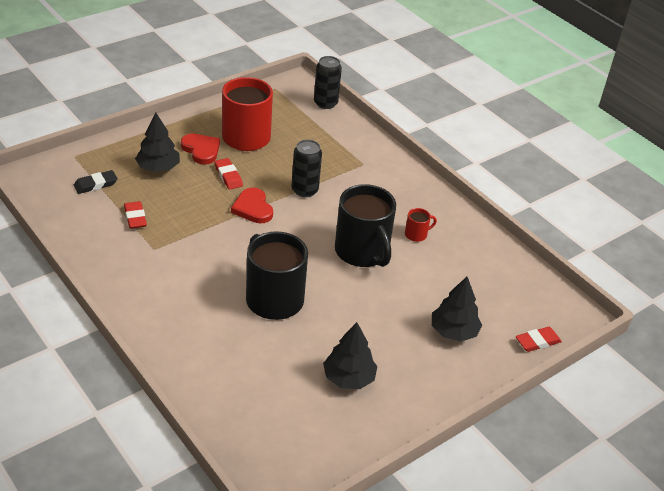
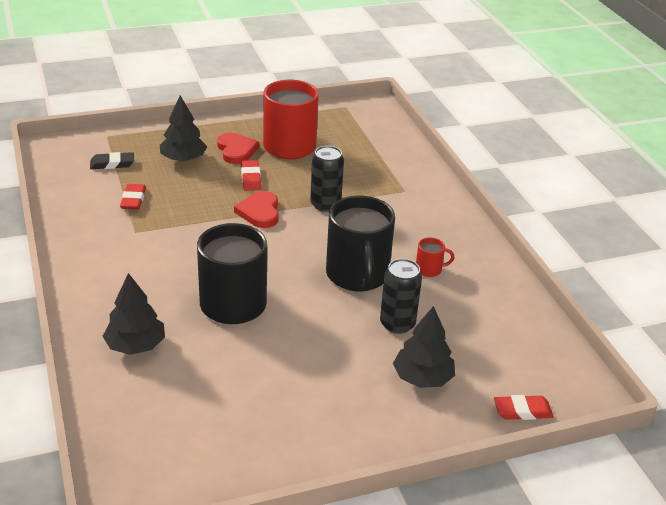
camera: 20 degrees right, 5 degrees down
(325, 103) = (392, 128): black can -> black can (397, 324)
(348, 378) = (272, 400): black tree -> black tree (135, 345)

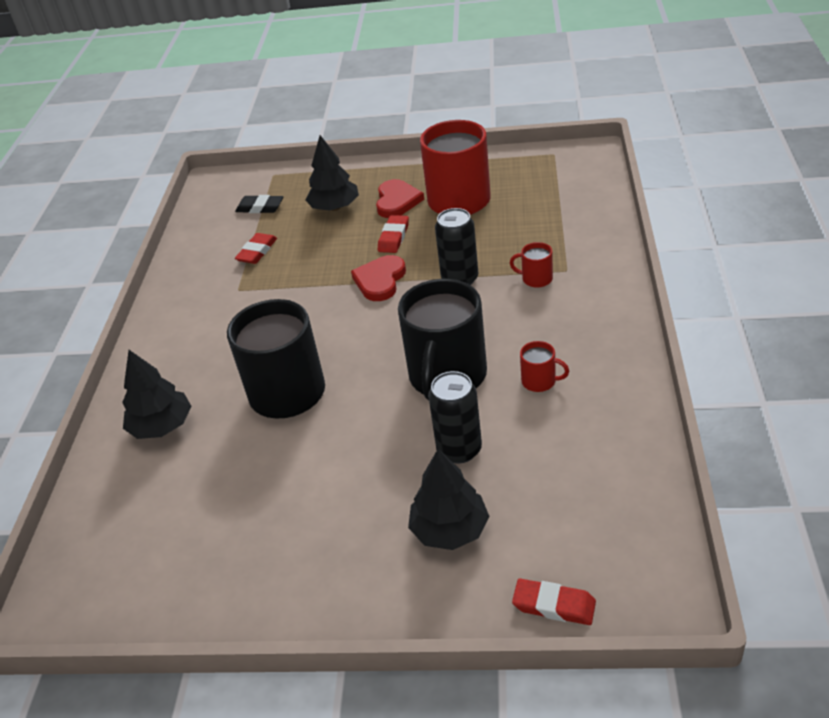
camera: 30 degrees right, 5 degrees up
(385, 199) = (536, 279): none -> red mug

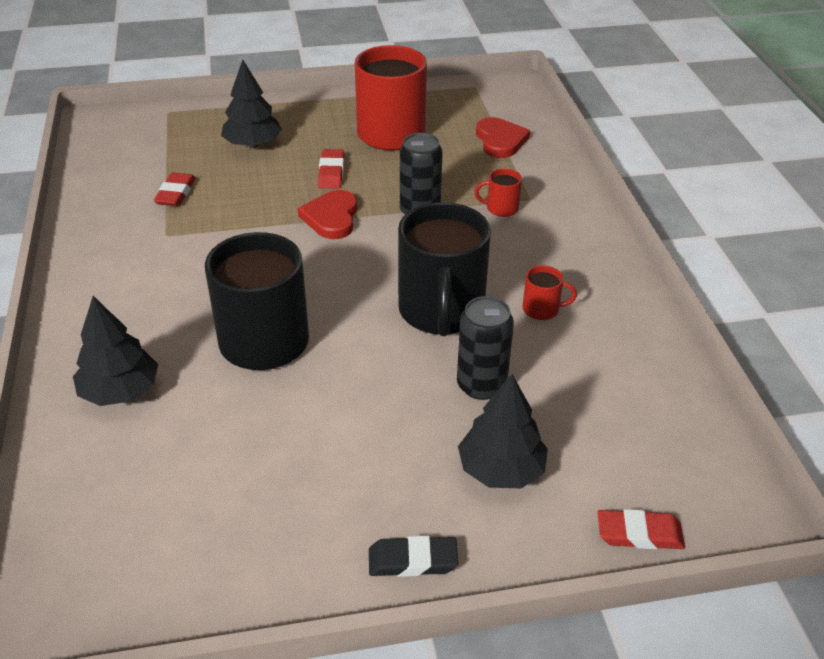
camera: 20 degrees left, 0 degrees up
(260, 207) = (163, 147): black eraser -> black eraser (412, 560)
(397, 201) = (322, 136): red heart -> red heart (500, 140)

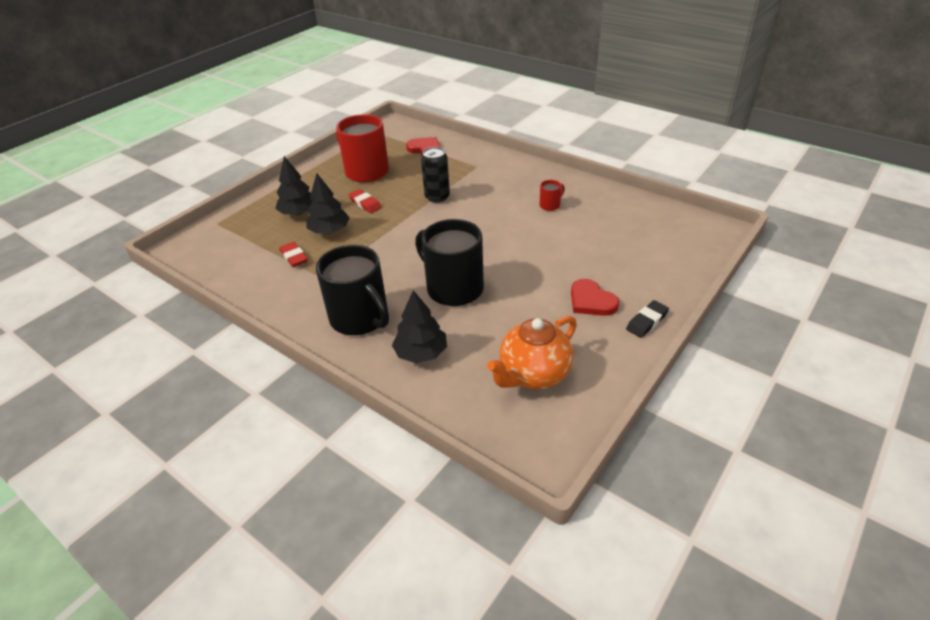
camera: 40 degrees left, 0 degrees up
(180, 513) = (533, 375): none -> orange teapot
(331, 217) = (398, 222): red heart -> red heart (591, 301)
(441, 311) = (512, 230): black mug -> black mug (360, 318)
(481, 385) = (572, 246): black can -> none
(501, 208) = (471, 176): red mug -> none
(501, 469) = (626, 270): black tree -> black tree (329, 231)
(639, 534) = (701, 258): red eraser -> none

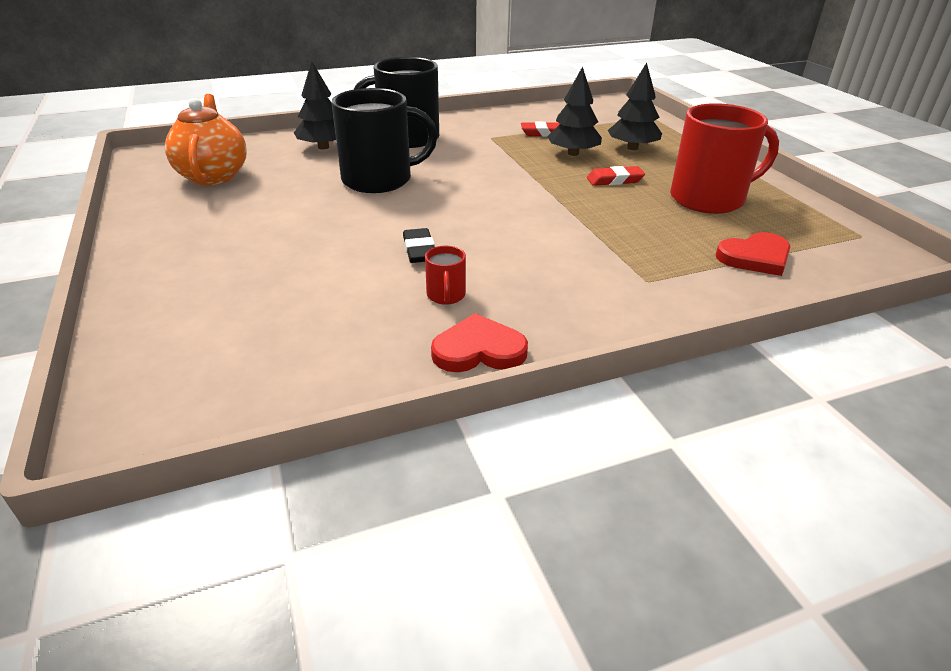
camera: 120 degrees right, 5 degrees down
(437, 197) = (579, 223): black can -> none
(591, 301) = (228, 236): red heart -> red heart (478, 350)
(647, 321) = (141, 251): black eraser -> black eraser (419, 250)

